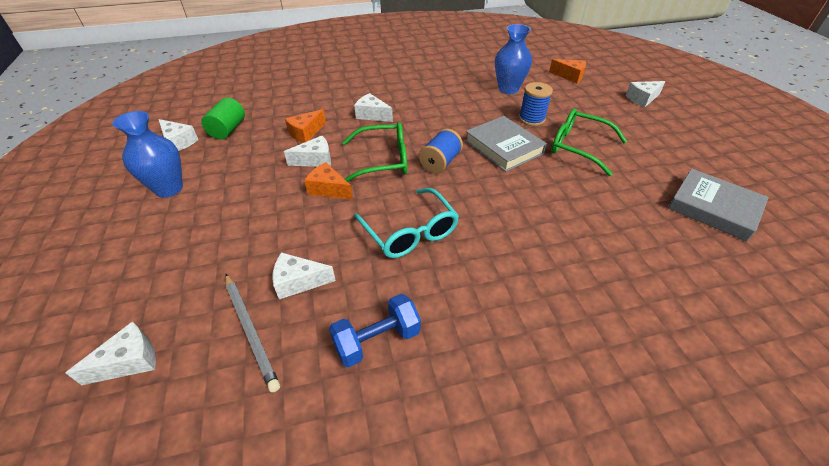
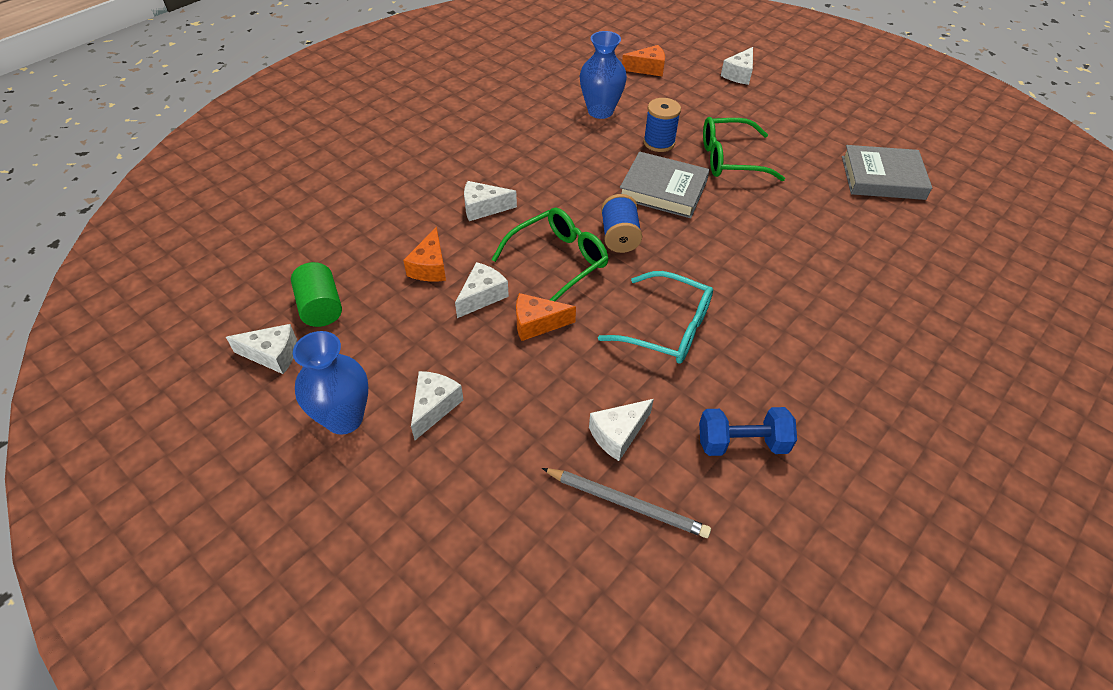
camera: 35 degrees left, 5 degrees up
(129, 361) = (547, 602): white cheese -> white cheese (434, 407)
(377, 340) = (742, 443): blue dumbbell -> blue dumbbell turned 60 degrees clockwise

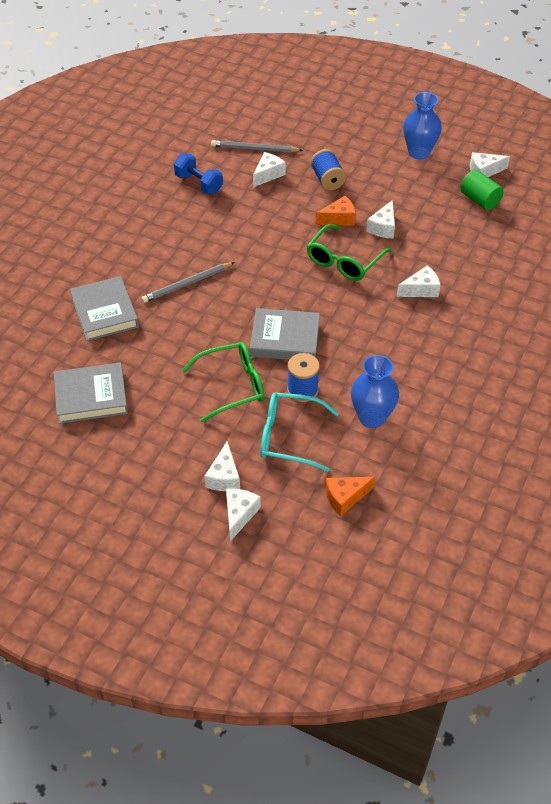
camera: 165 degrees right, 0 degrees up
(430, 267) = (430, 238): orange cheese -> none
(434, 407) = (374, 167): white cheese -> white cheese (224, 477)
(619, 236) = (307, 289): blue spool -> blue spool (327, 180)
(667, 328) = (254, 233): turquoise glasses -> turquoise glasses (289, 437)
(742, 443) = (199, 184): blue dumbbell -> blue dumbbell turned 60 degrees clockwise
(772, 274) = (187, 284): none -> grey pencil
(880, 261) = (105, 312): none -> grey book

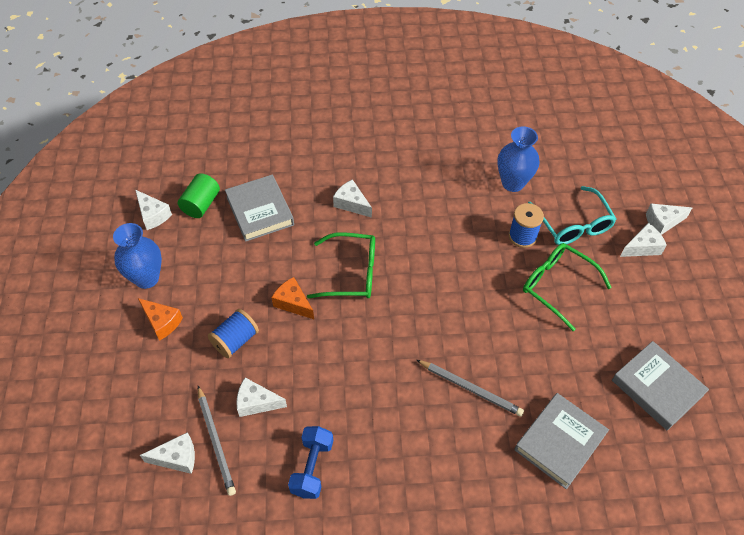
camera: 120 degrees left, 5 degrees up
(285, 339) = (478, 274): grey book -> grey book (260, 211)
(345, 498) = (594, 170): orange cheese -> orange cheese (162, 322)
(383, 227) = (285, 262): white cheese -> white cheese (177, 458)

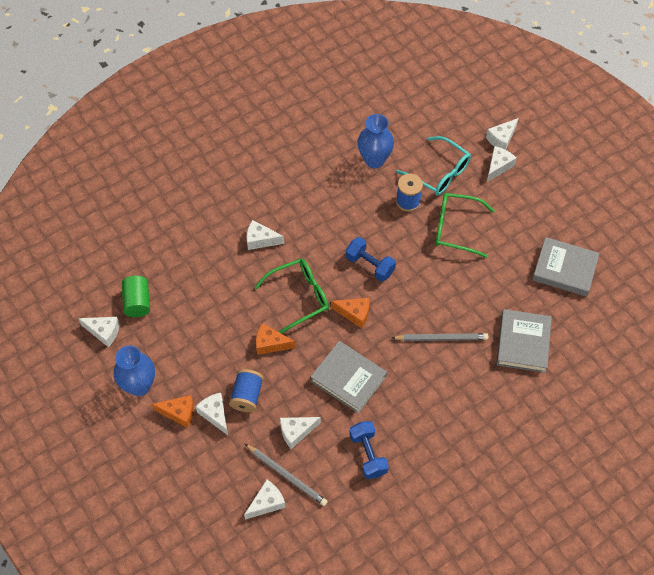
camera: 30 degrees left, 5 degrees up
(193, 342) = (215, 414): none -> white cheese
(260, 211) = (191, 283): grey book -> grey book (348, 379)
(395, 317) = (354, 314): none -> orange cheese
(442, 278) = (370, 265): none -> blue dumbbell

